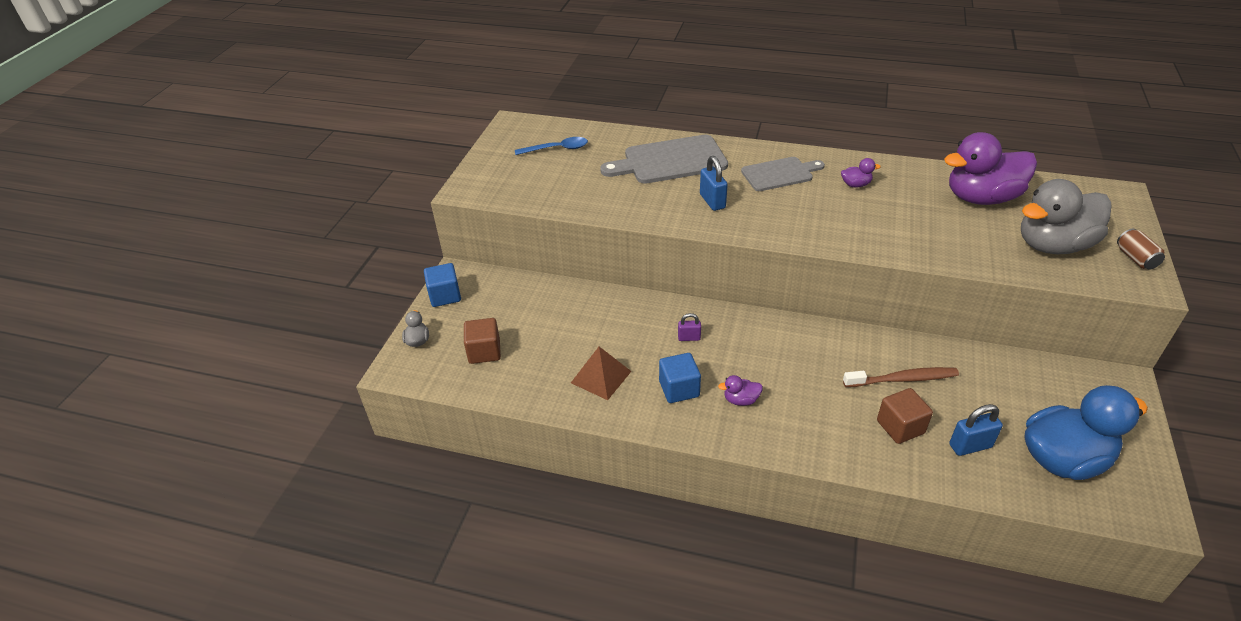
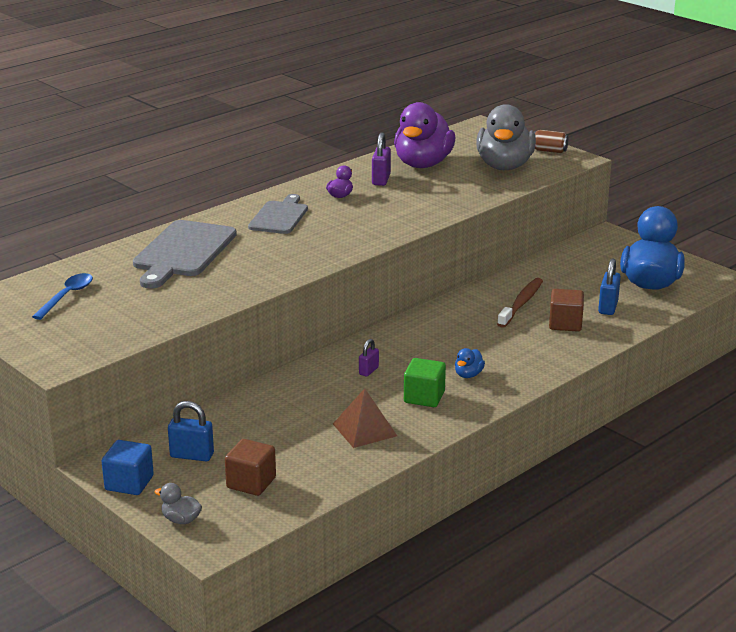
camera: 60 degrees left, 15 degrees down
(679, 389) = (424, 397): blue cube -> green cube
(712, 201) = (274, 255): blue padlock -> blue padlock (192, 455)
(741, 400) = (468, 375): purple duck -> blue duck
(916, 190) = (381, 180): none -> purple padlock

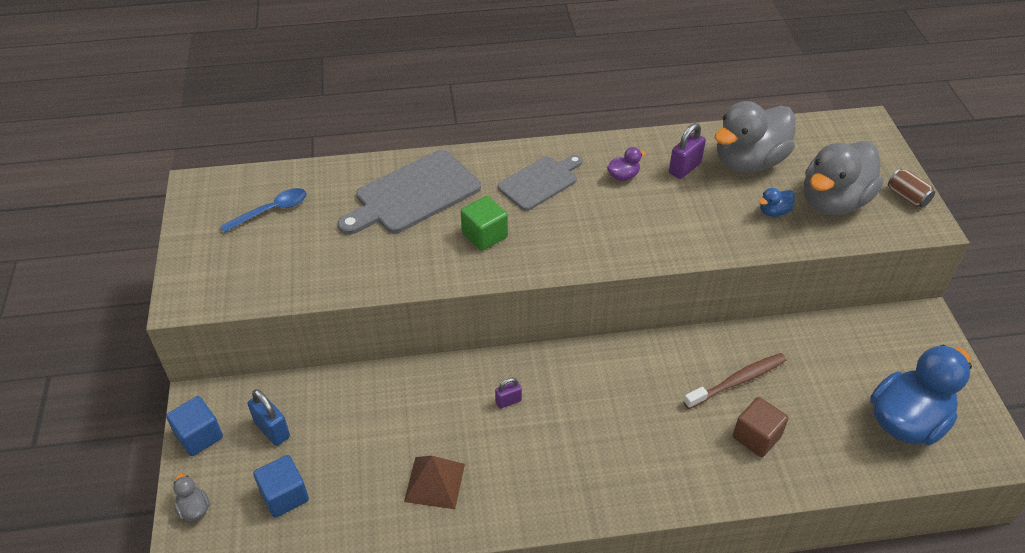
camera: 35 degrees right, 20 degrees up
(251, 483) = (284, 496): brown cube -> blue cube
(423, 164) = (749, 161): purple duck -> grey duck
(424, 397) = (525, 468): green cube -> green cube (484, 235)
(468, 375) = (593, 459): blue duck -> blue duck (773, 212)
(608, 307) = (825, 435): blue padlock -> none

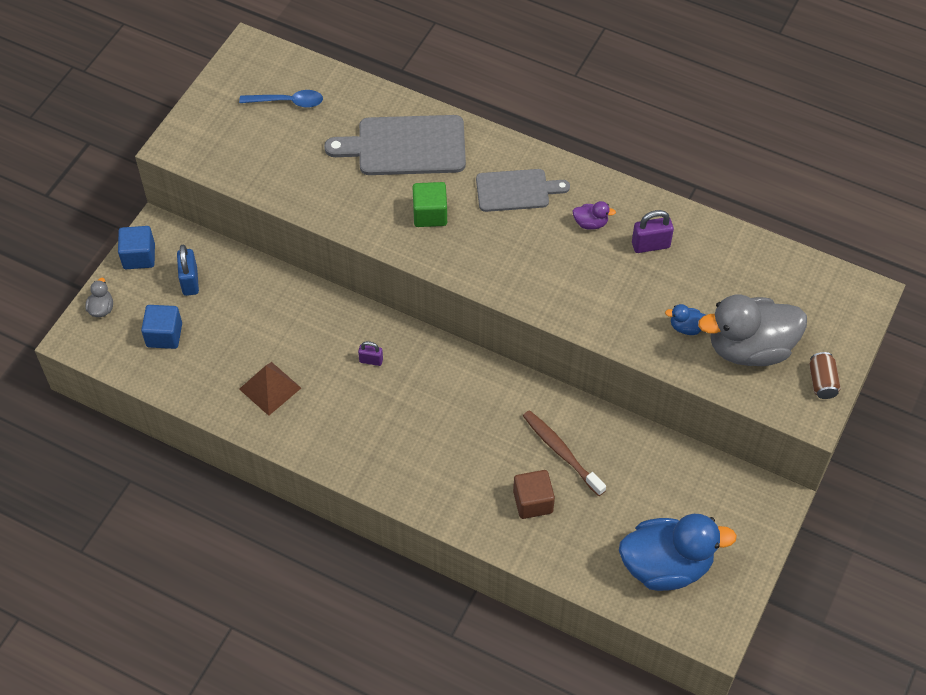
camera: 35 degrees right, 10 degrees up
(737, 381) = (561, 452): brown toothbrush -> brown toothbrush turned 135 degrees counterclockwise
(749, 161) = (714, 270): grey duck -> none

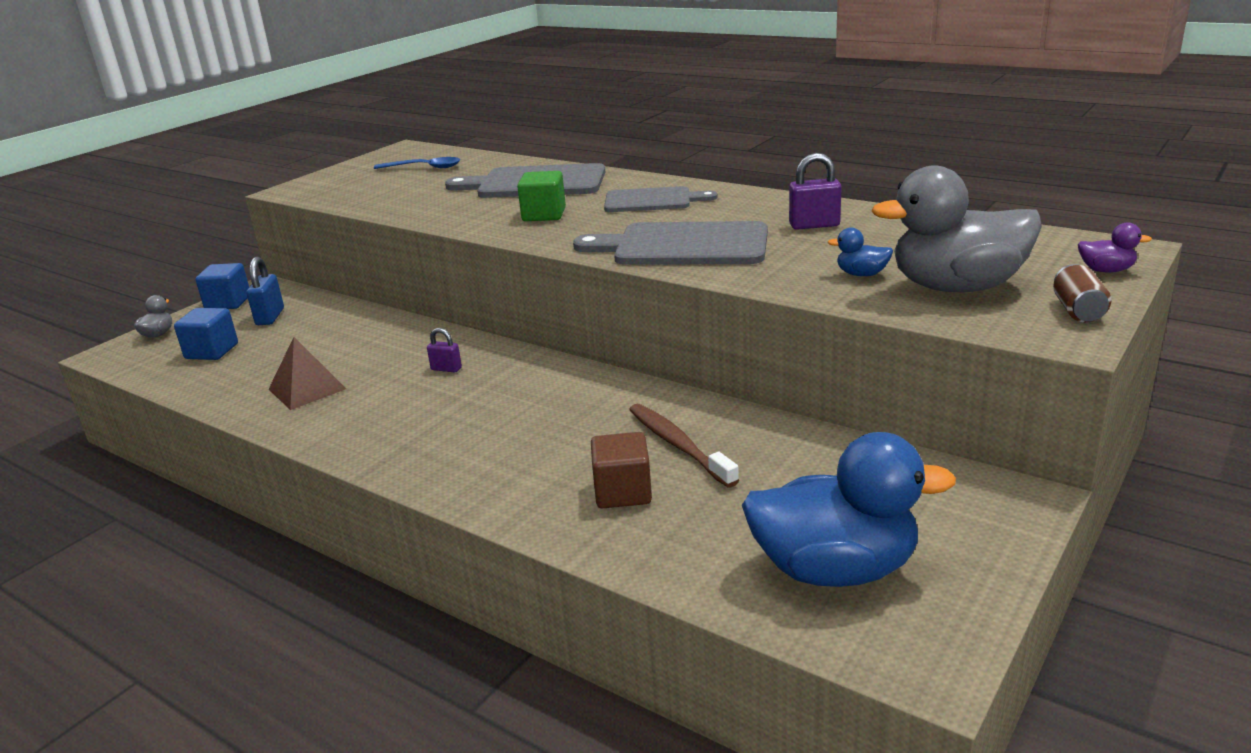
camera: 10 degrees right, 30 degrees down
(554, 276) = (683, 245): none -> grey cutting board
(590, 223) = (738, 215): purple duck -> purple duck (1106, 270)

